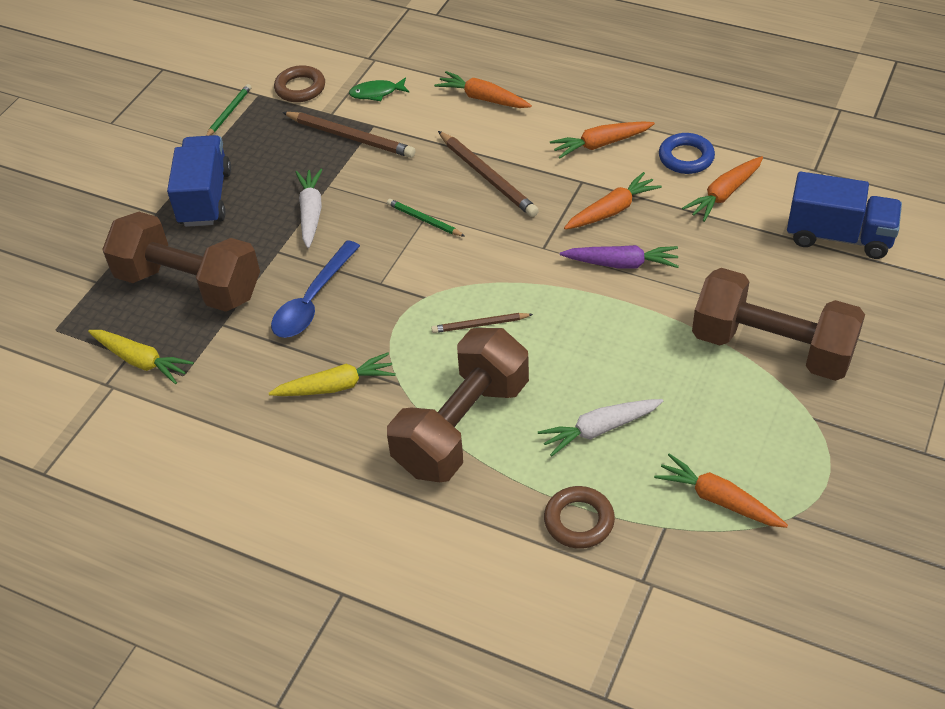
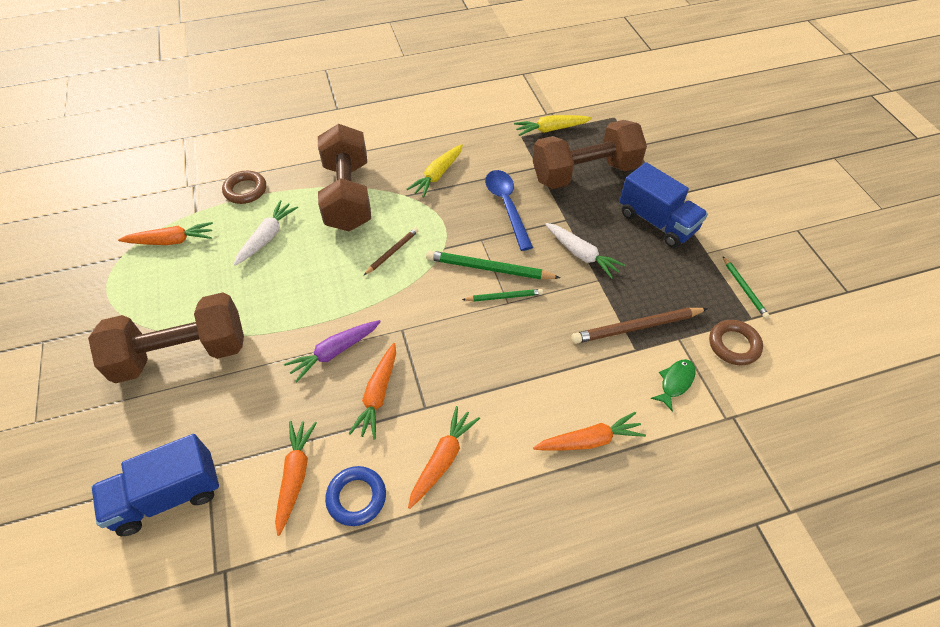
camera: 135 degrees right, 5 degrees up
(407, 251) = (489, 268): none -> green pencil
(487, 177) = (500, 361): brown pencil -> none

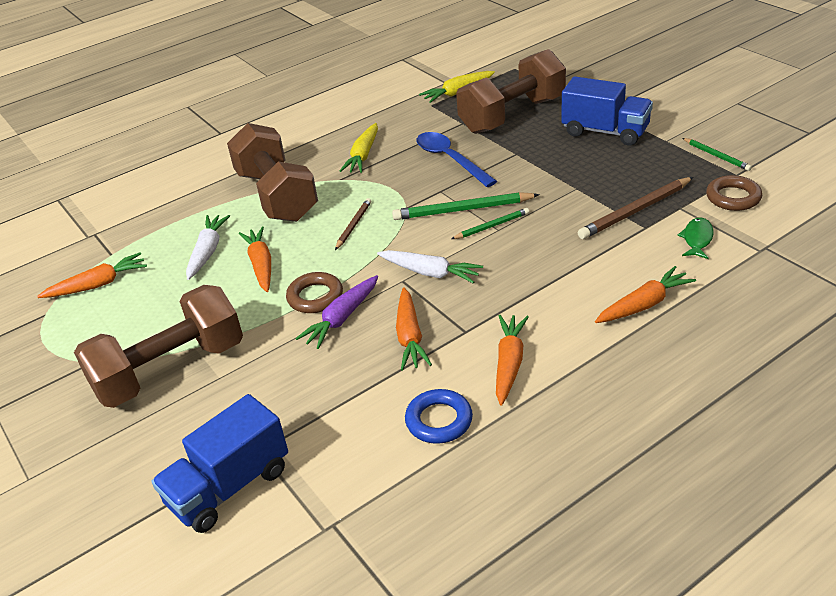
camera: 15 degrees left, 15 degrees down
(245, 190) = (158, 222): brown ring -> brown ring (315, 297)
(295, 476) = (362, 425): orange carrot -> orange carrot (261, 265)
(581, 254) = (548, 174): white carrot -> white carrot (430, 273)

